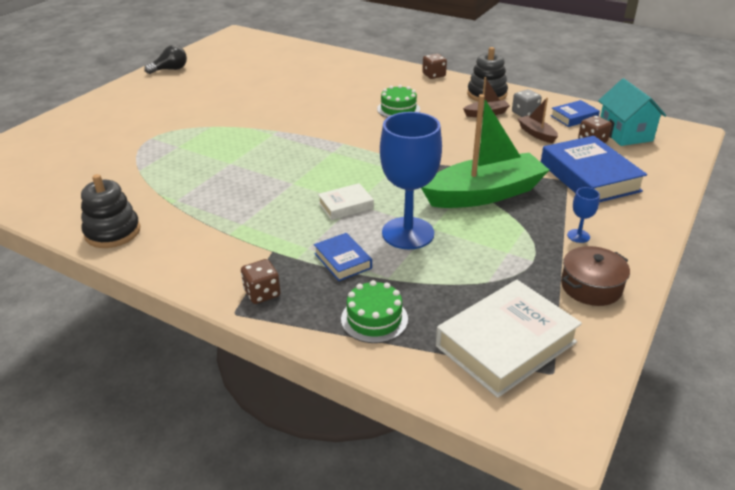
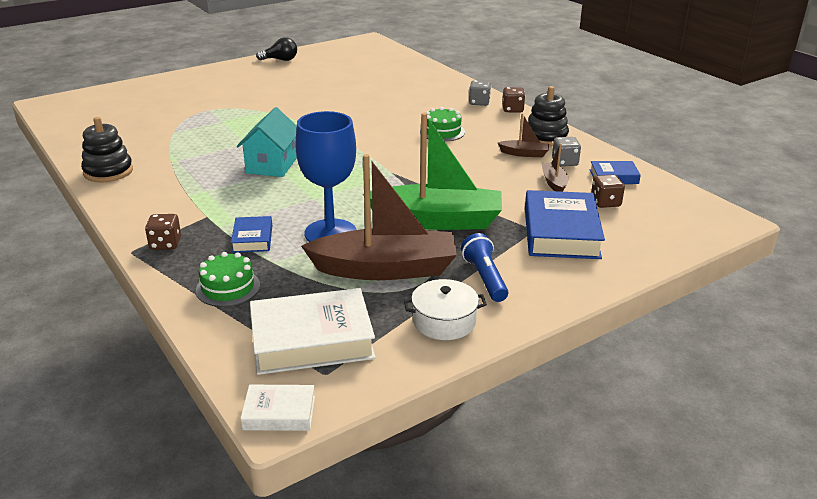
camera: 25 degrees right, 5 degrees down
(345, 205) = (303, 198): white book -> white book (279, 413)
(399, 74) = (479, 102): none -> grey dice
(492, 253) = (385, 269): none -> brown boat
(578, 236) = (485, 278): blue goblet -> blue flashlight
(591, 286) = (444, 321): brown pot -> white pot
(625, 133) = (652, 204): turquoise house -> turquoise house (272, 165)

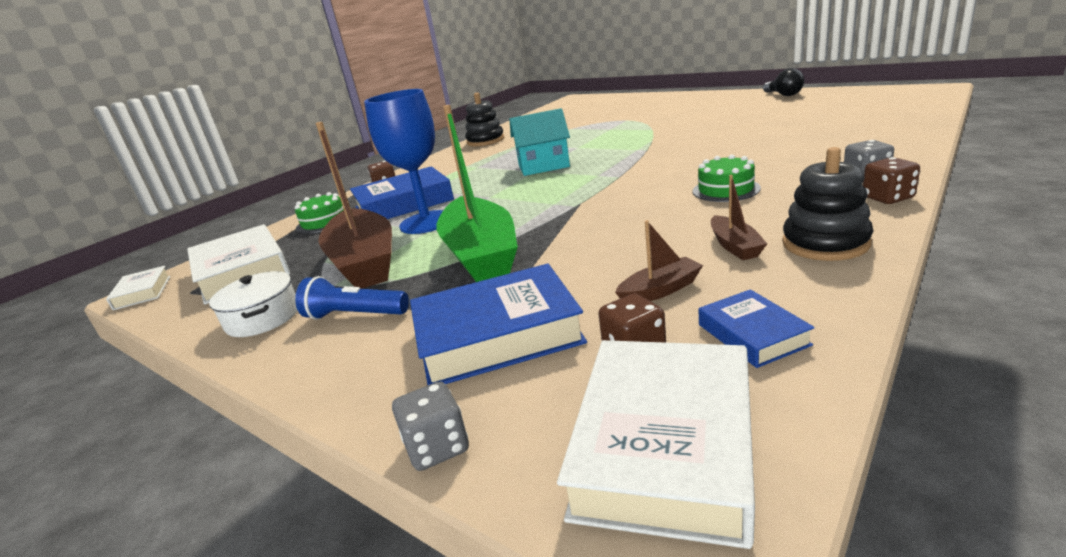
camera: 75 degrees right, 5 degrees down
(252, 239) = (404, 203): blue book -> blue book, size x1.93
(485, 278) = (355, 315): blue flashlight -> blue flashlight turned 135 degrees counterclockwise
(564, 162) = (749, 280): grey dice -> grey dice (437, 447)
(677, 213) = (664, 445): none -> white book

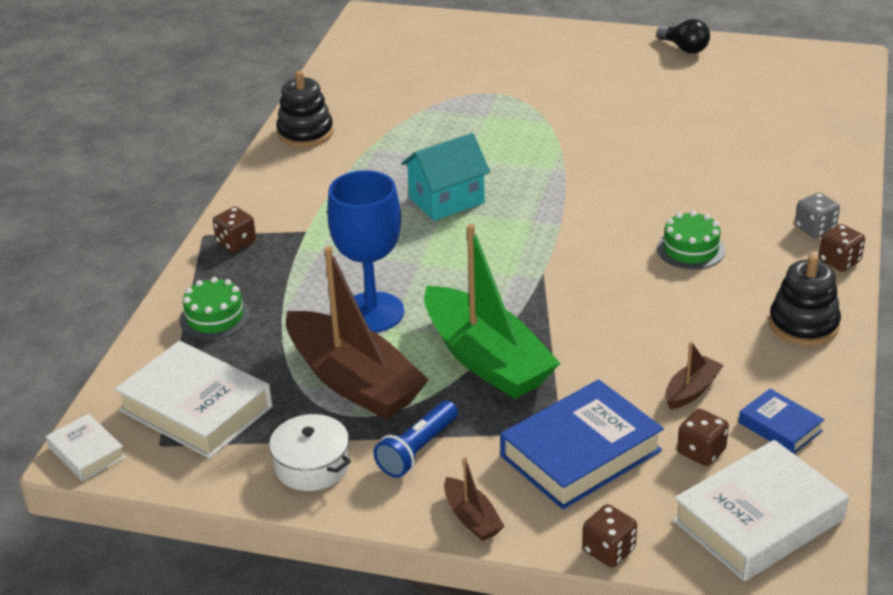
camera: 25 degrees left, 10 degrees up
(355, 315) = (418, 450): blue flashlight -> blue flashlight turned 45 degrees counterclockwise
(404, 203) = (304, 278): blue book -> none
(437, 447) = (609, 550): grey dice -> brown dice
(664, 445) = (758, 519): white book -> white book turned 60 degrees clockwise
(735, 246) = (731, 332): brown boat -> brown boat (472, 518)

